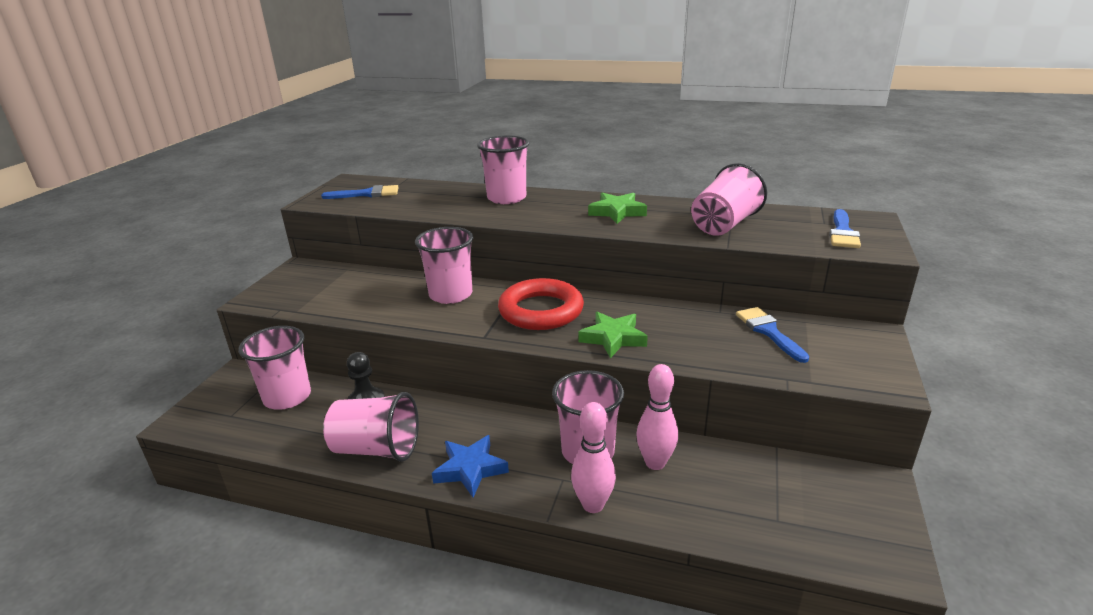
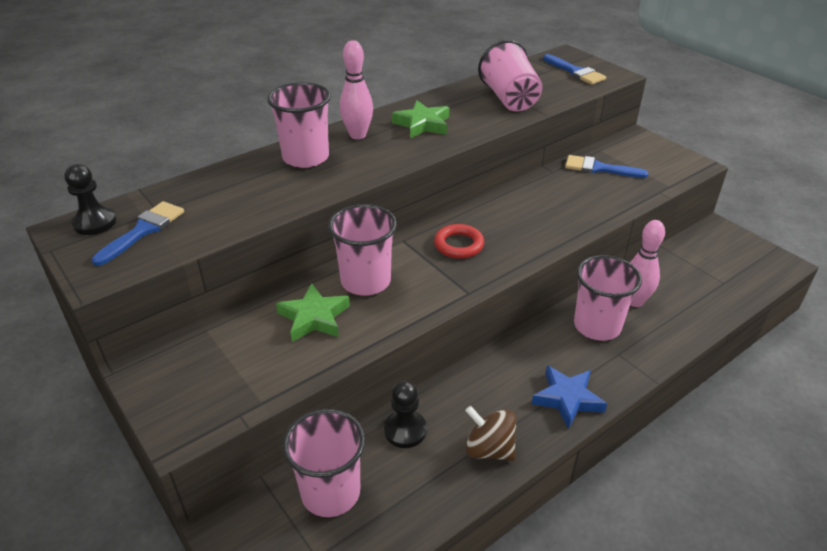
camera: 55 degrees left, 10 degrees up
(361, 182) = (95, 222): none -> black pawn
(377, 449) = (489, 449): pink cup -> brown spinning top
(541, 311) = (458, 245): red ring -> red ring, size x0.57
(593, 505) = (657, 352): pink bowling pin -> pink bowling pin (357, 135)
(613, 338) = (541, 231): green star -> green star (314, 317)

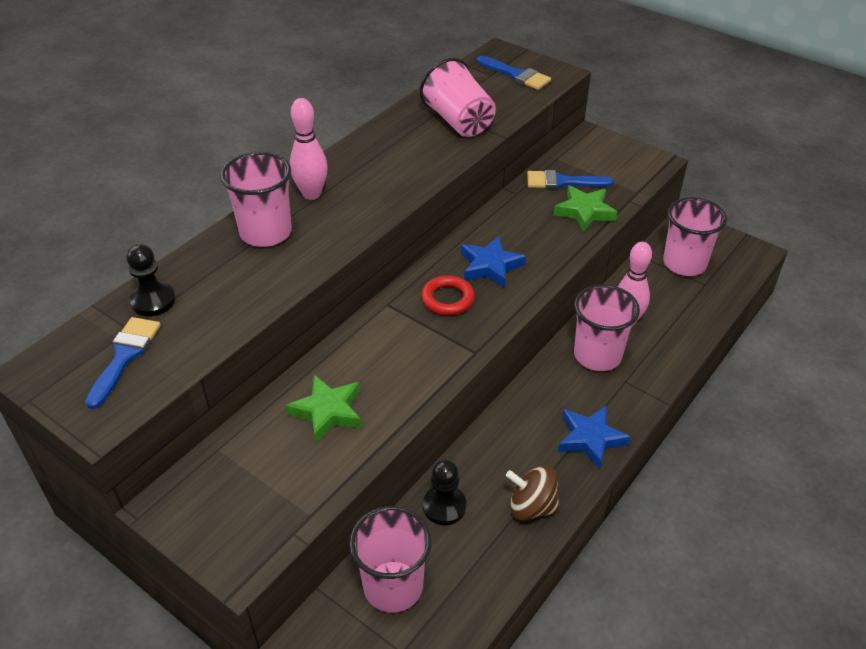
camera: 15 degrees left, 5 degrees up
(95, 222) = (63, 357): black pawn -> black pawn (153, 301)
(366, 281) = (366, 359): pink cup -> pink cup (684, 263)
(422, 124) = (377, 169): green star -> green star (584, 212)
(508, 225) = (490, 266): none -> blue star

